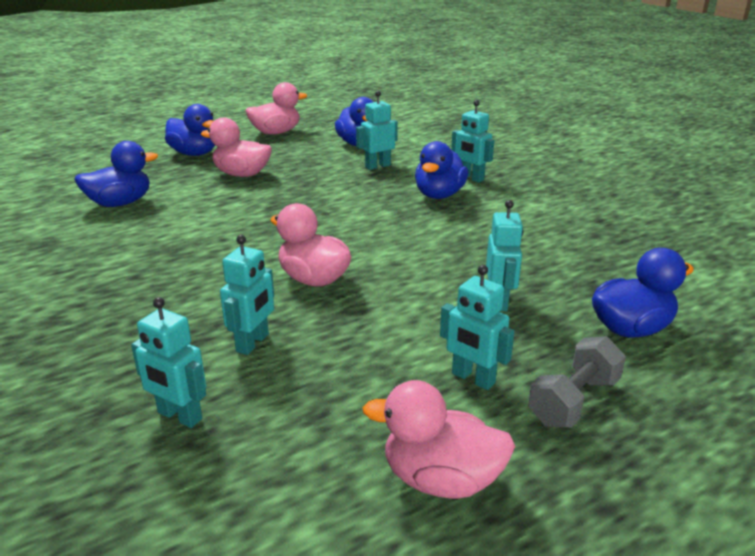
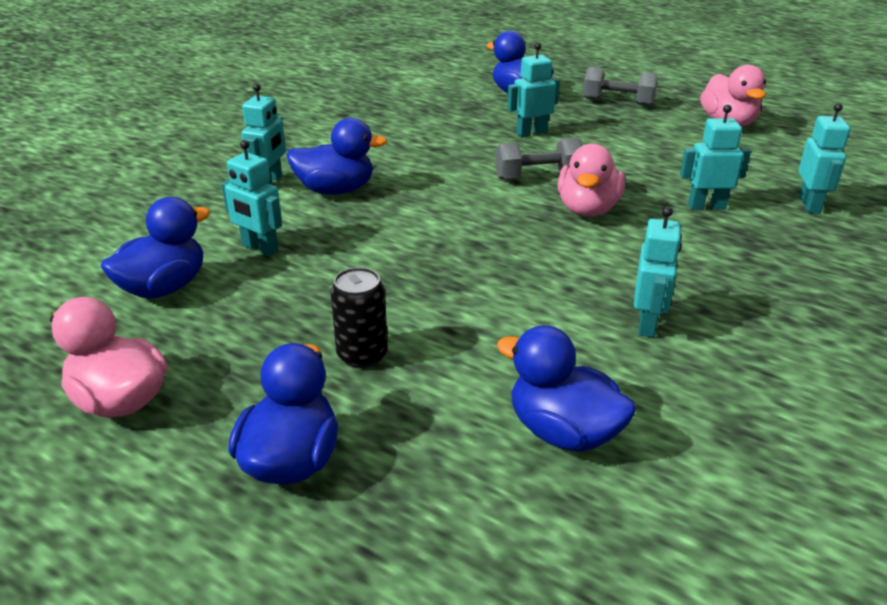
camera: 115 degrees left, 5 degrees up
(241, 174) = (362, 355): pink duck -> black can
(394, 275) = (537, 177): none -> grey dumbbell
(473, 378) = (635, 128): turquoise robot -> turquoise robot (647, 324)

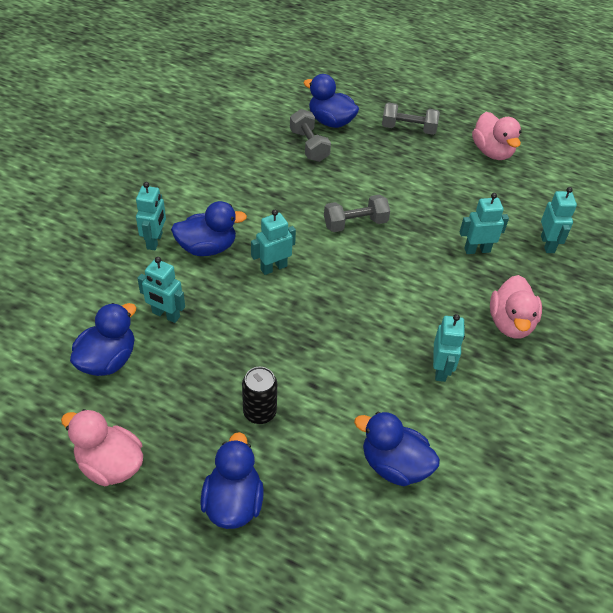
camera: 10 degrees left, 15 degrees up
(488, 112) = (309, 146): none -> grey dumbbell
(531, 133) = (345, 171): turquoise robot -> turquoise robot (273, 267)
(588, 209) = (394, 258): pink duck -> pink duck (510, 323)

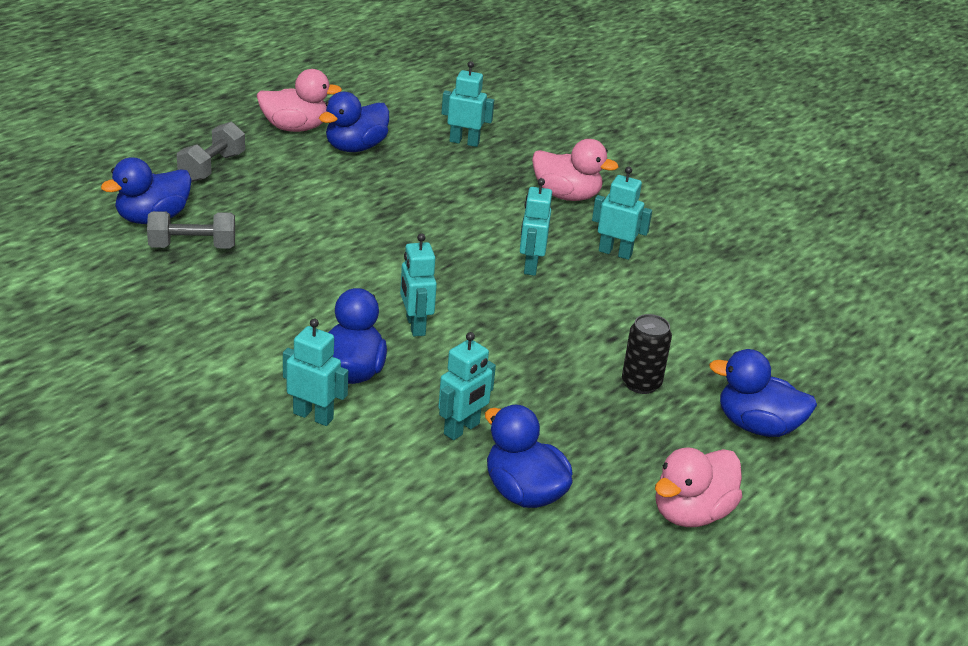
camera: 75 degrees left, 15 degrees down
(355, 223) = (367, 249): grey dumbbell -> none
(394, 465) = (728, 312): blue duck -> blue duck (355, 147)
(477, 250) = (452, 183): turquoise robot -> turquoise robot (530, 266)

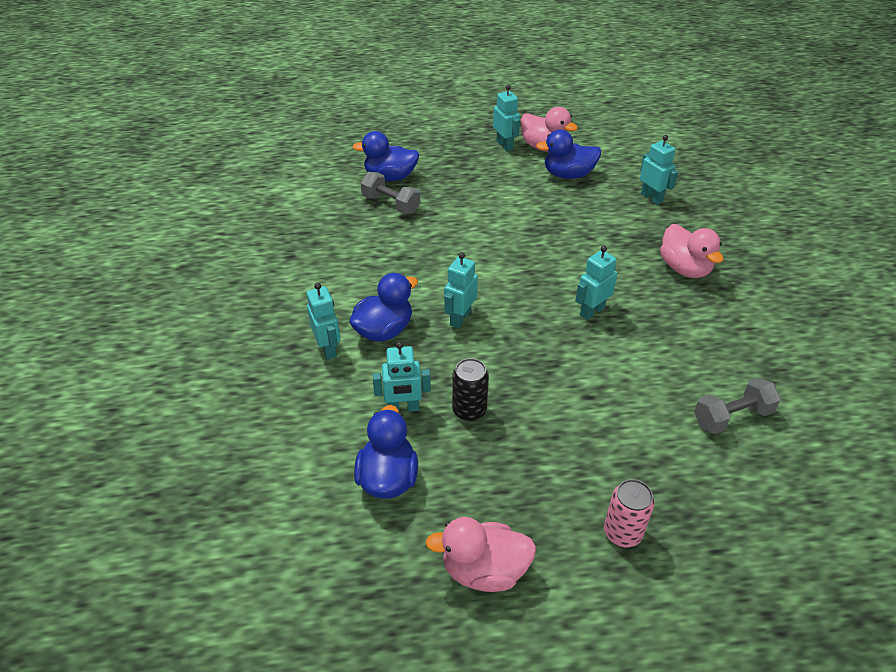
camera: 45 degrees right, 10 degrees up
(212, 167) = (461, 156): grey dumbbell -> grey dumbbell (732, 417)
(615, 252) = (671, 330): turquoise robot -> turquoise robot (505, 145)
(641, 383) = (568, 444): black can -> black can (469, 410)
(757, 426) = (622, 533): blue duck -> pink can

